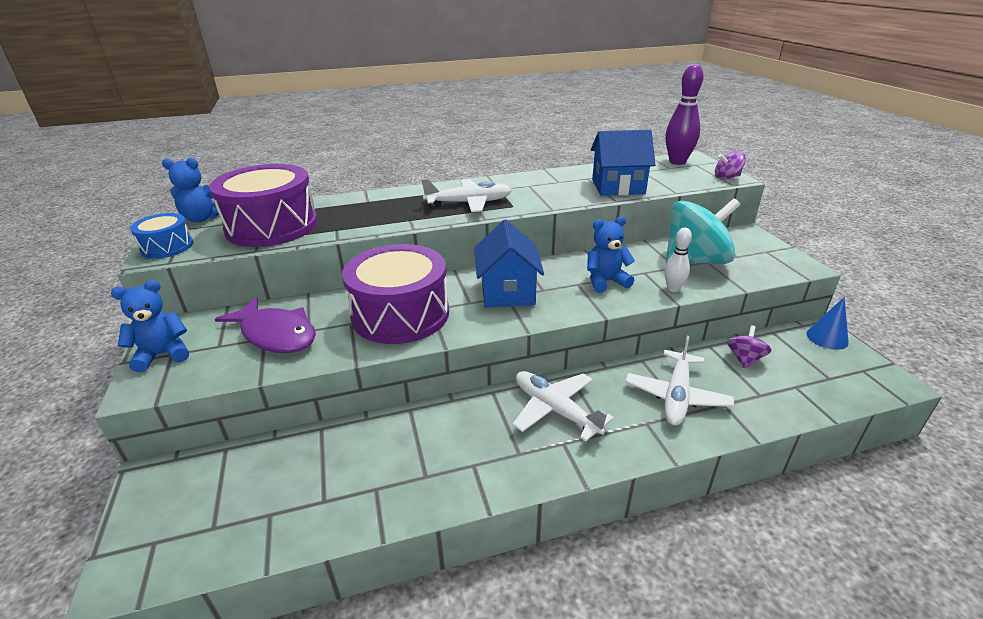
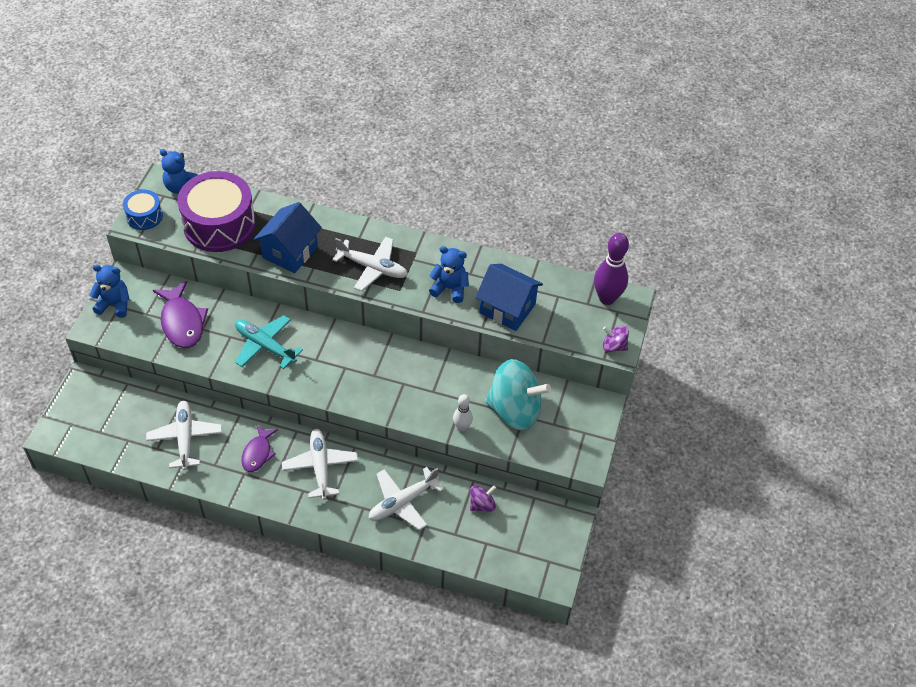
camera: 30 degrees right, 20 degrees up
(357, 467) = (185, 438): none -> white plane
(400, 314) = (265, 346): purple drum -> turquoise plane
(469, 434) = (258, 453): none -> purple fish
(507, 292) = (349, 364): blue house -> blue house (290, 252)
(605, 281) = (425, 392): blue teddy bear -> blue teddy bear (450, 288)
(827, 338) = (565, 525): blue cone -> none

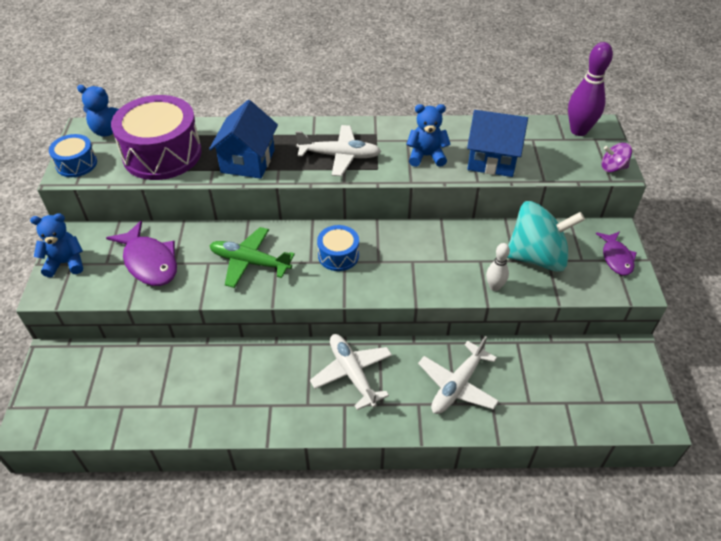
camera: 15 degrees left, 5 degrees down
(185, 438) = (188, 385): white plane -> none
(258, 453) = (277, 378): purple fish -> purple fish (616, 258)
(265, 346) = (250, 262): turquoise plane -> green plane
(342, 360) = (338, 255): none -> blue drum
(482, 505) = (539, 364): purple spinning top -> none

